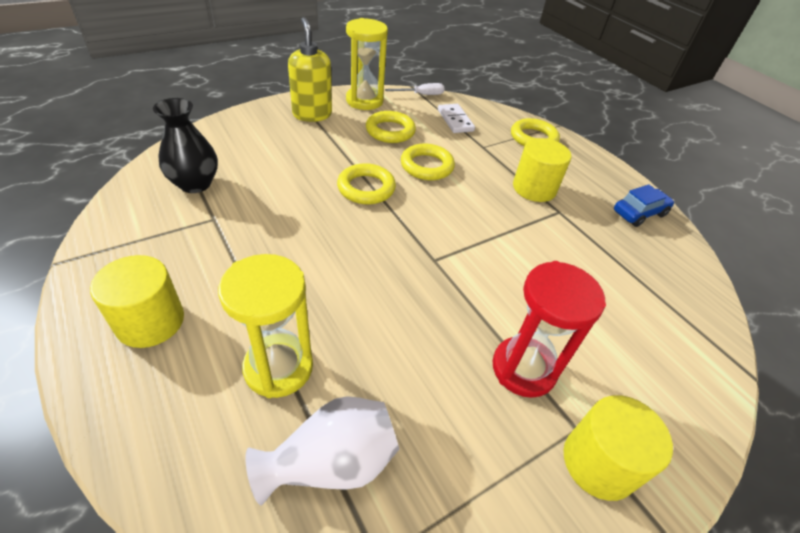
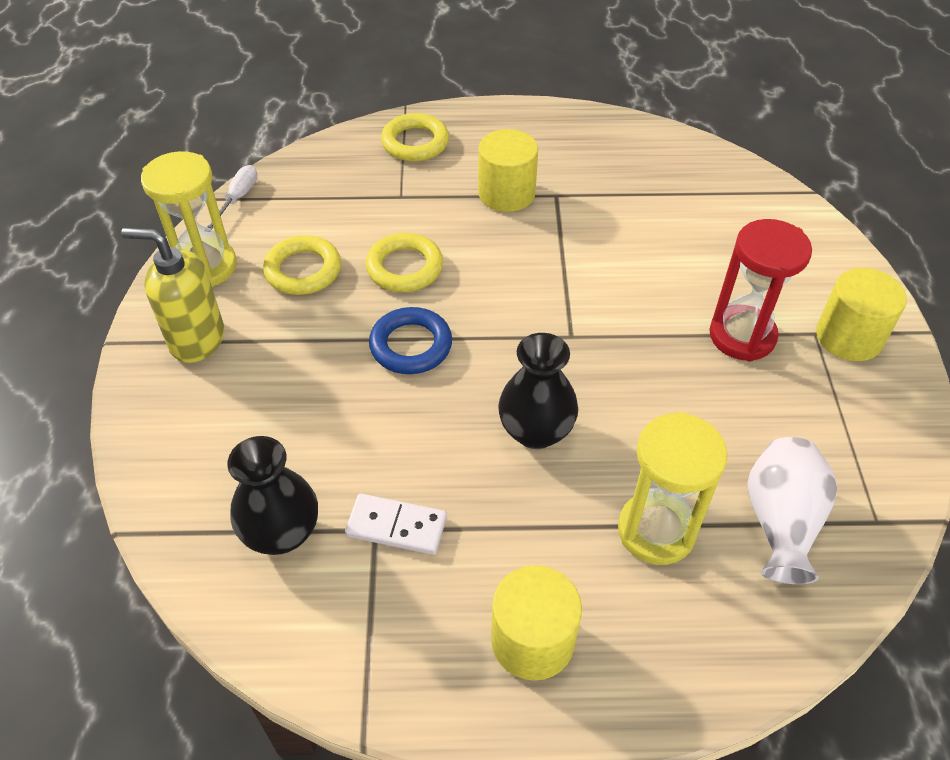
camera: 55 degrees left, 5 degrees up
(334, 267) = (536, 431): none -> black vase
(366, 188) = (411, 345): yellow ring -> blue ring
(455, 120) = (326, 194): white domino -> white domino (396, 526)
(639, 213) = (594, 136): blue car -> none

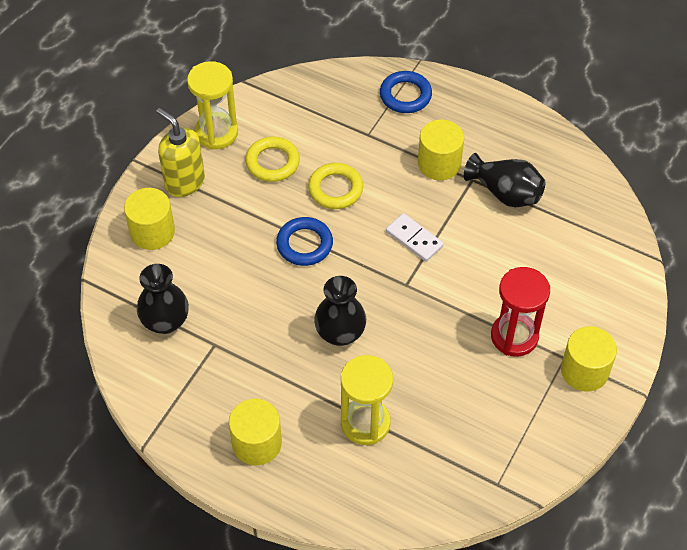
camera: 30 degrees right, 5 degrees up
(188, 421) = (152, 232): none -> yellow cylinder
(238, 199) = (263, 90): white screwdriver -> none
(396, 526) = (227, 348): white domino -> white domino (414, 239)
(415, 143) = (405, 95): yellow ring -> blue ring
(603, 193) = (505, 193): none -> black vase
(781, 522) = (440, 455): white vase -> none

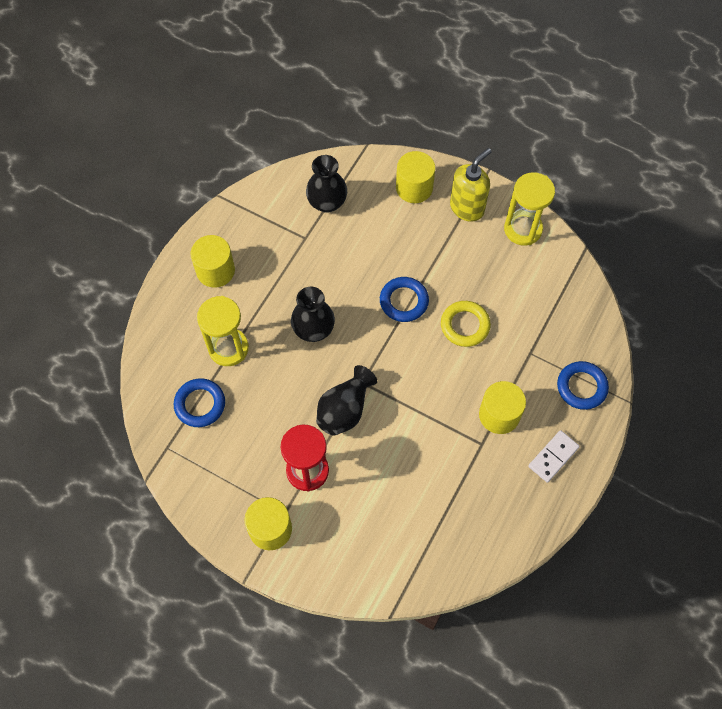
camera: 90 degrees right, 10 degrees up
(272, 162) = (492, 274): yellow ring -> none
(414, 239) = (411, 390): white domino -> white domino (553, 457)
(440, 450) = (200, 404): none -> blue ring
(505, 193) = (466, 473): black vase -> black vase (345, 410)

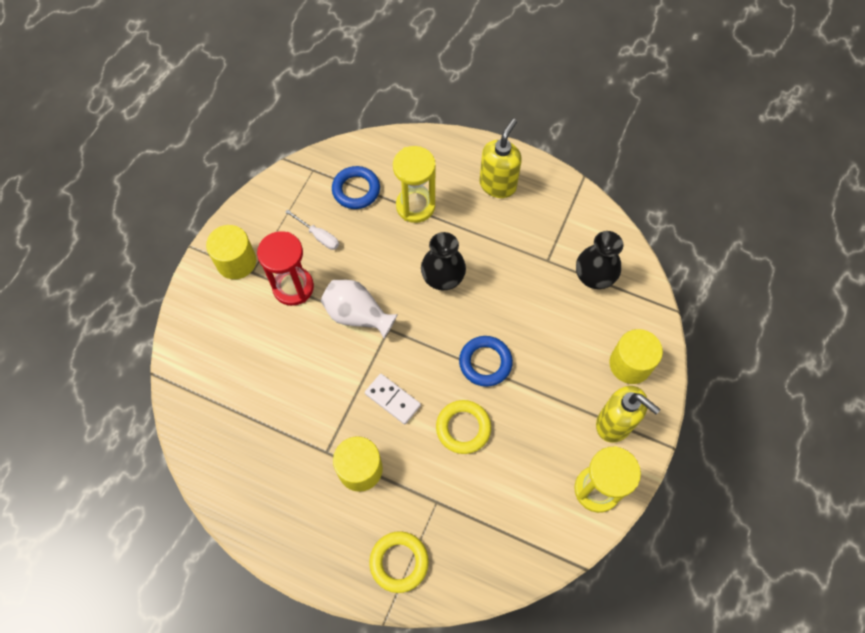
camera: 85 degrees right, 0 degrees up
(215, 270) = (498, 185): yellow cylinder -> yellow soap dispenser
(250, 444) = (318, 236): none -> white screwdriver
(345, 410) = (357, 315): black vase -> white vase
(553, 457) = (313, 530): white domino -> white domino (392, 399)
(581, 387) = (399, 562): blue ring -> yellow ring

